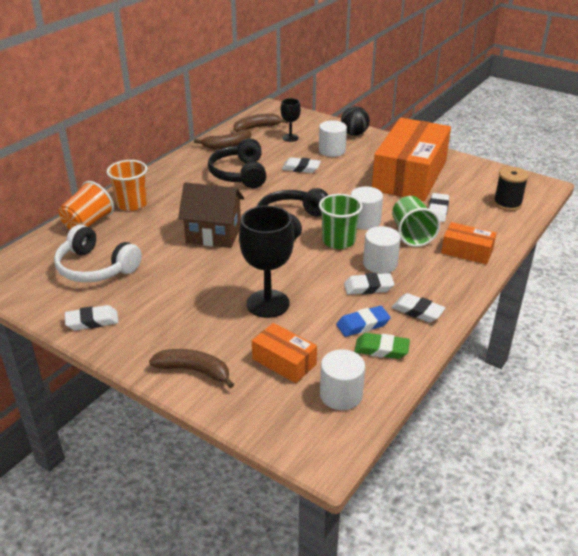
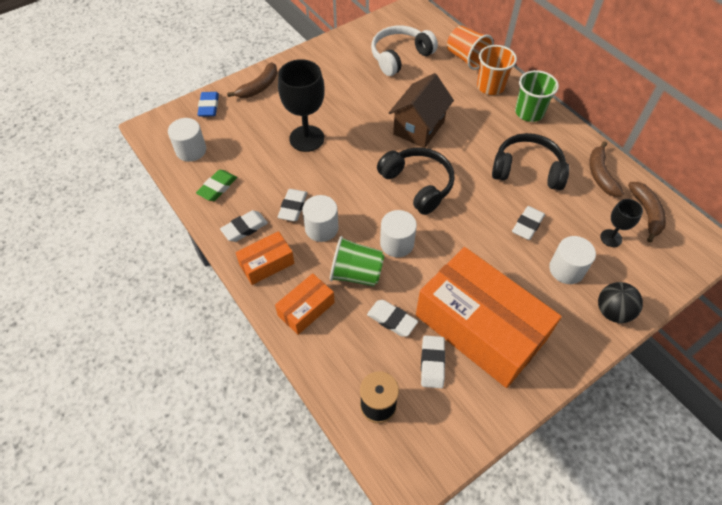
camera: 110 degrees right, 20 degrees up
(92, 321) = (336, 49): white eraser -> white eraser (432, 363)
(284, 361) = (239, 131): orange box -> orange box (266, 263)
(338, 241) = (371, 210): green cup -> green cup (529, 112)
(363, 324) = (250, 186): blue eraser -> blue eraser (209, 106)

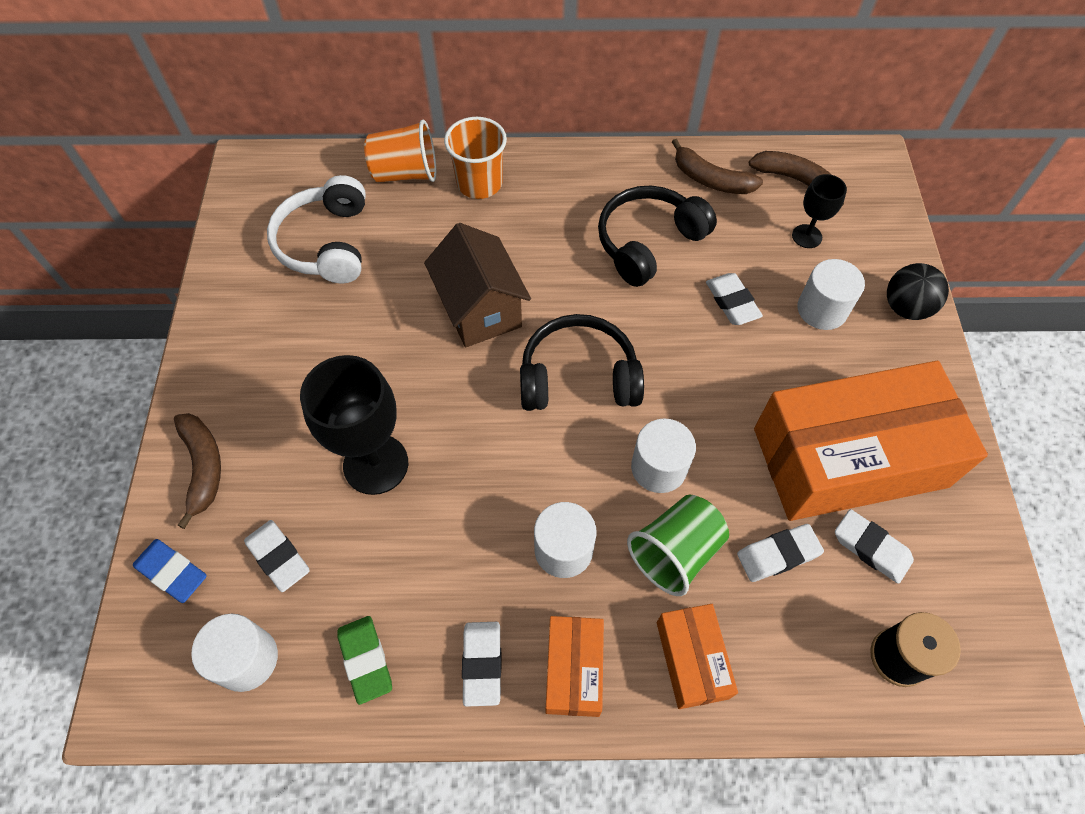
camera: 55 degrees left, 5 degrees up
(293, 207) = (494, 566): white eraser -> white eraser (278, 557)
(529, 112) = (559, 176): green cup -> none

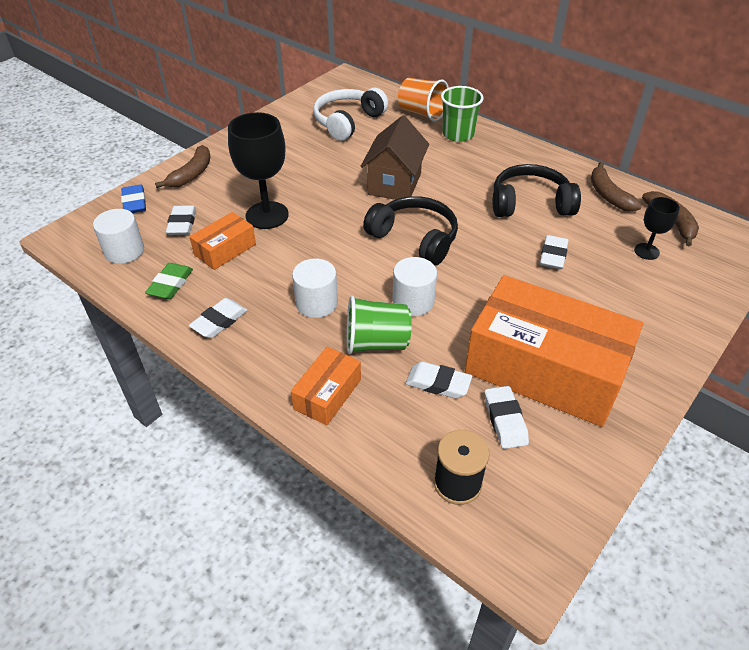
camera: 40 degrees right, 15 degrees down
(479, 183) = (458, 134): orange cup -> green cup
(574, 669) = (260, 354): orange box -> orange box (225, 249)
(822, 309) = (614, 290): white cylinder -> none
(905, 308) = (681, 322): black ball -> none

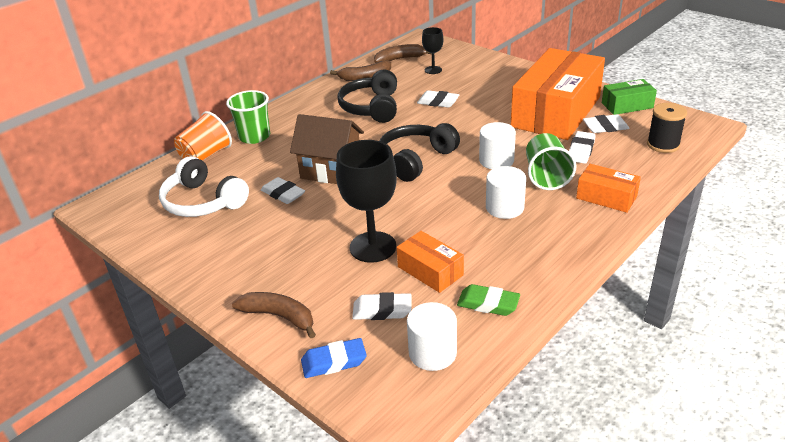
camera: 85 degrees left, 10 degrees down
(219, 321) = (537, 262): white eraser -> white eraser (283, 194)
(580, 459) = (627, 105): none -> green box

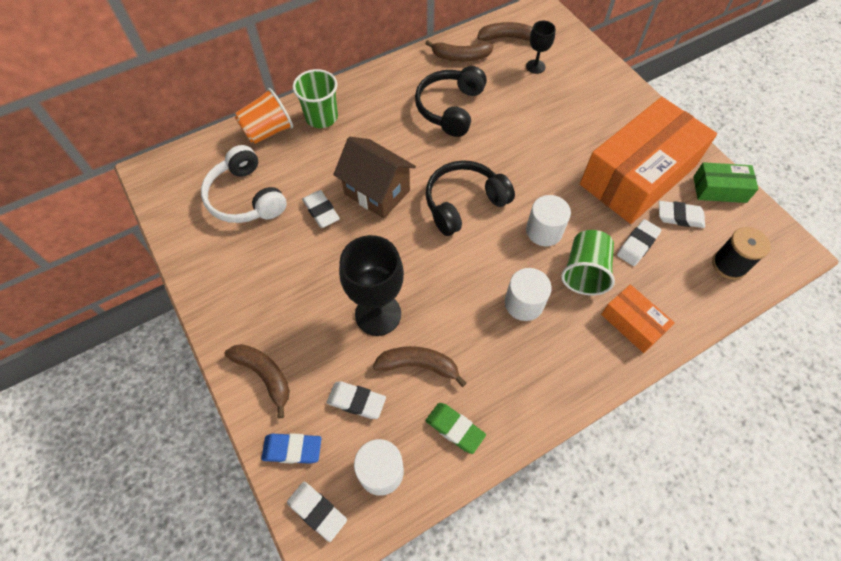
camera: 15 degrees right, 25 degrees up
(430, 271) = (418, 365): orange box -> brown banana
(438, 102) = (520, 121): white eraser -> white eraser (317, 511)

